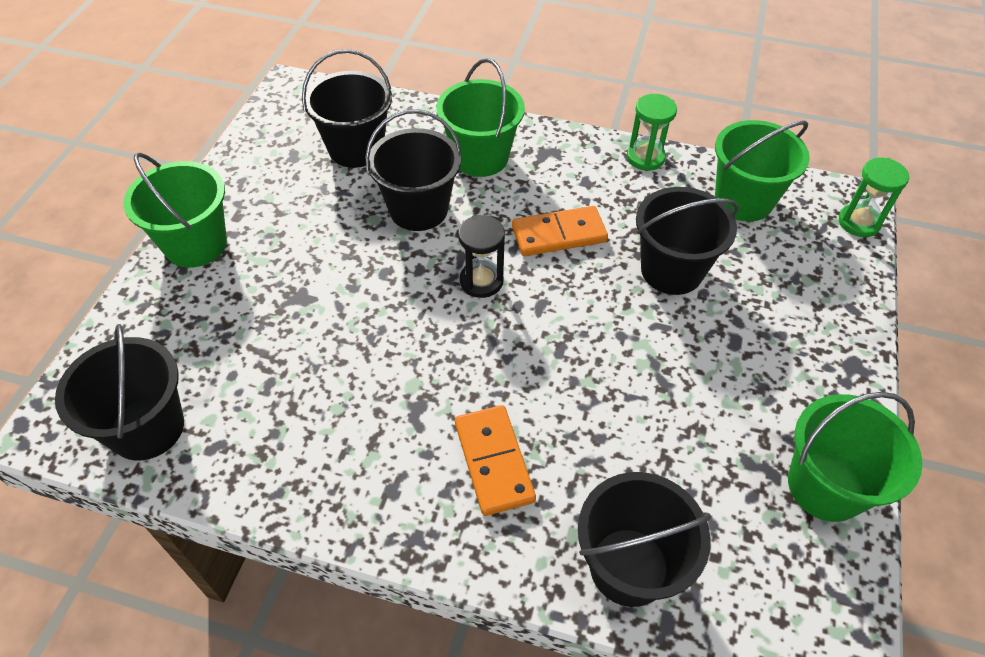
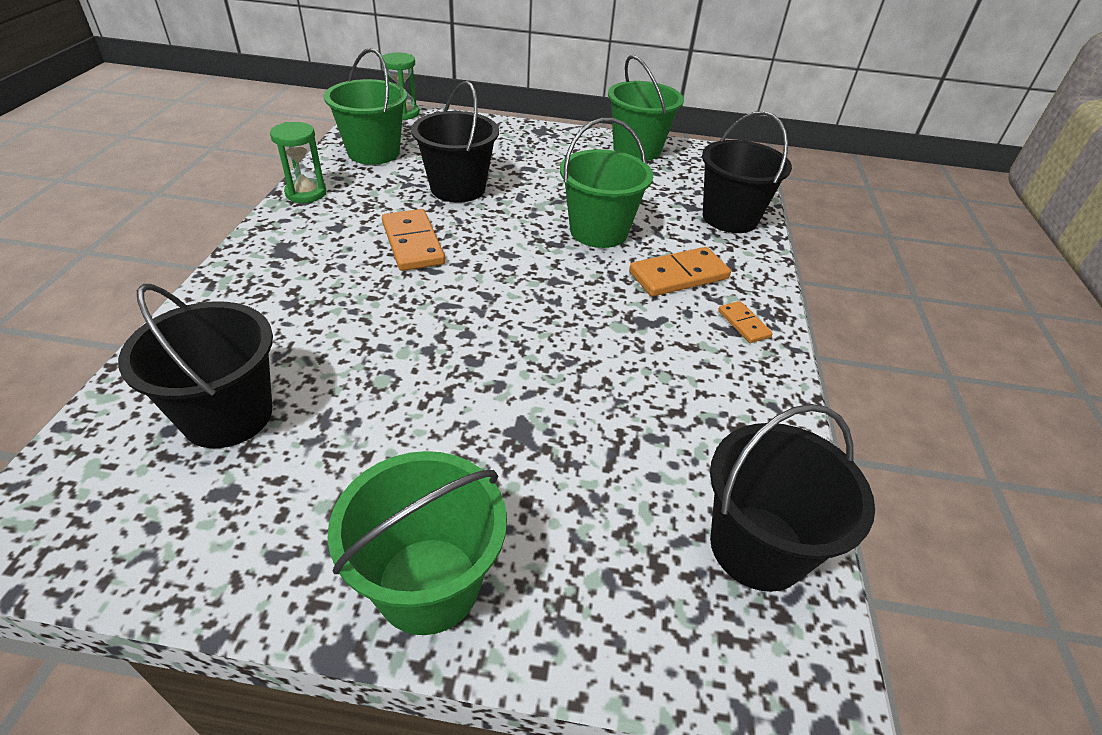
camera: 100 degrees left, 10 degrees down
(399, 506) = (743, 324): none -> orange domino
(418, 209) = (367, 341): black bucket -> none
(480, 157) = (279, 297): green bucket -> green bucket (598, 231)
(481, 281) = (480, 289): black hourglass -> none

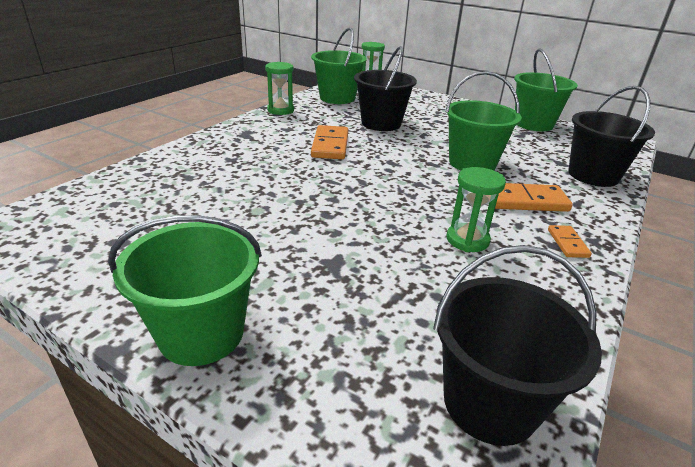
camera: 25 degrees right, 10 degrees down
(228, 415) = (151, 205): black bucket -> none
(646, 350) = (467, 240): none -> green hourglass

